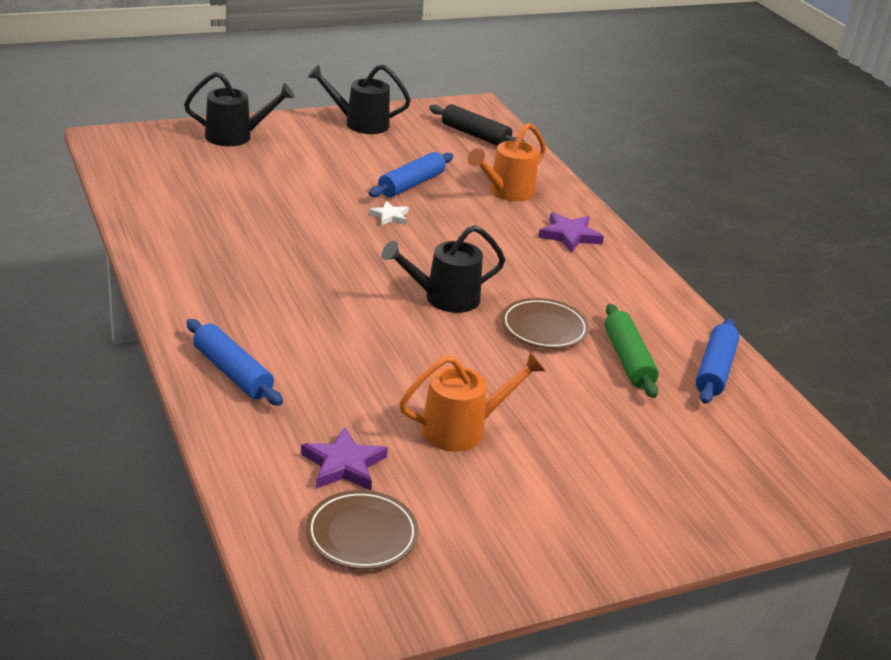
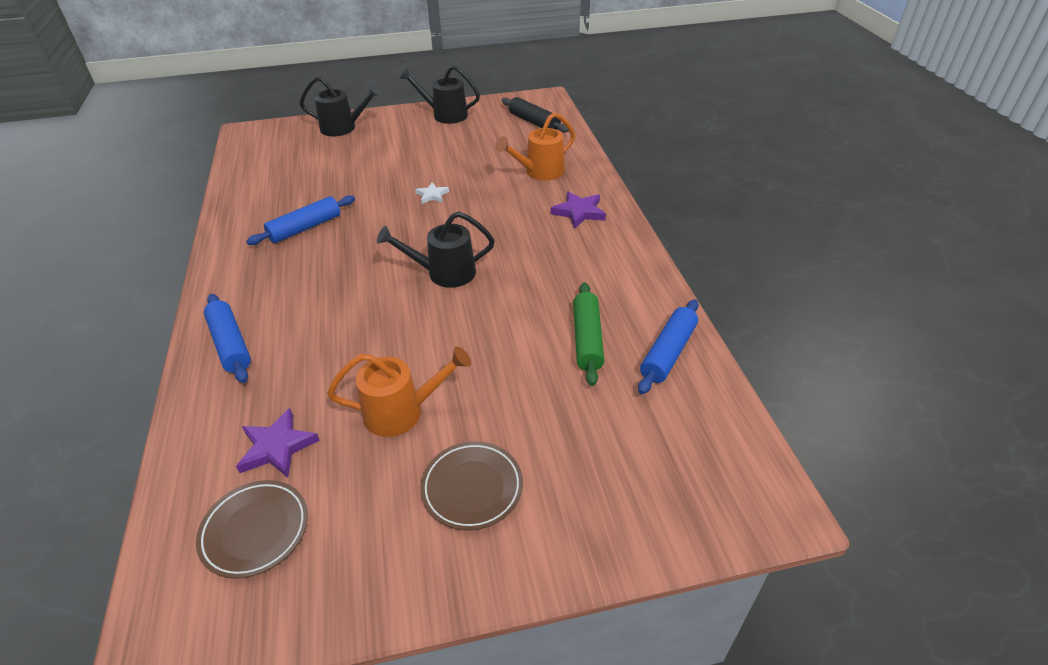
camera: 15 degrees right, 10 degrees up
(411, 184) = (463, 166): blue rolling pin -> blue rolling pin (305, 228)
(544, 328) = (521, 304): brown plate -> brown plate (472, 488)

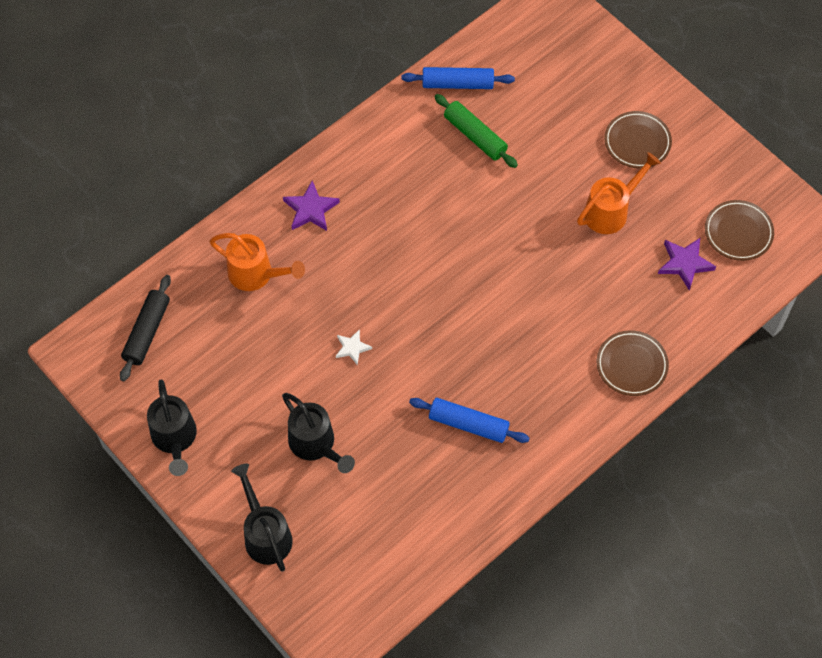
camera: 120 degrees left, 20 degrees up
(230, 344) = (631, 365): blue rolling pin -> brown plate
(403, 412) = (611, 211): orange watering can -> orange watering can turned 90 degrees clockwise
(443, 273) = (460, 269): black watering can -> black watering can (316, 445)
(587, 339) = (475, 136): green rolling pin -> green rolling pin turned 75 degrees clockwise

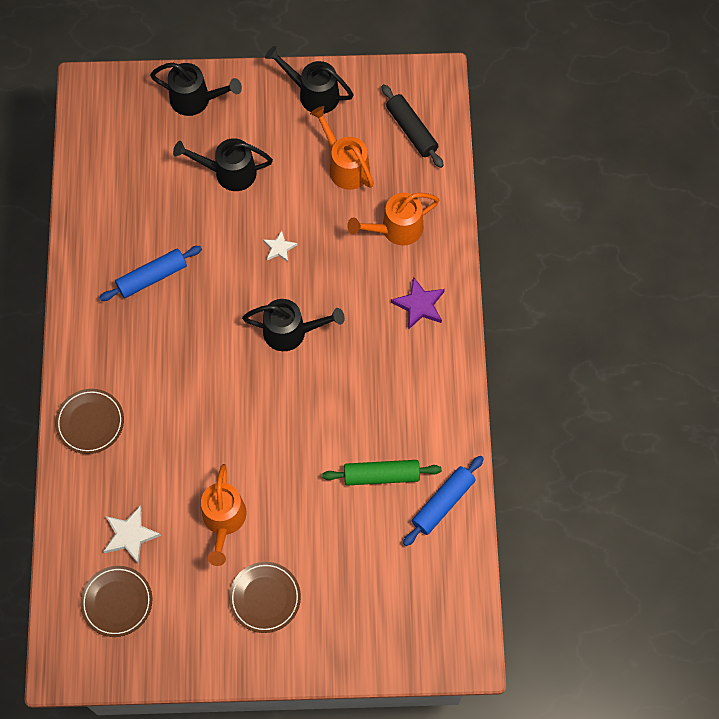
camera: 130 degrees right, 5 degrees up
(228, 357) = (345, 166): none -> orange watering can
(418, 281) = (291, 332): none -> black watering can
(685, 263) = (130, 535): purple star -> white star

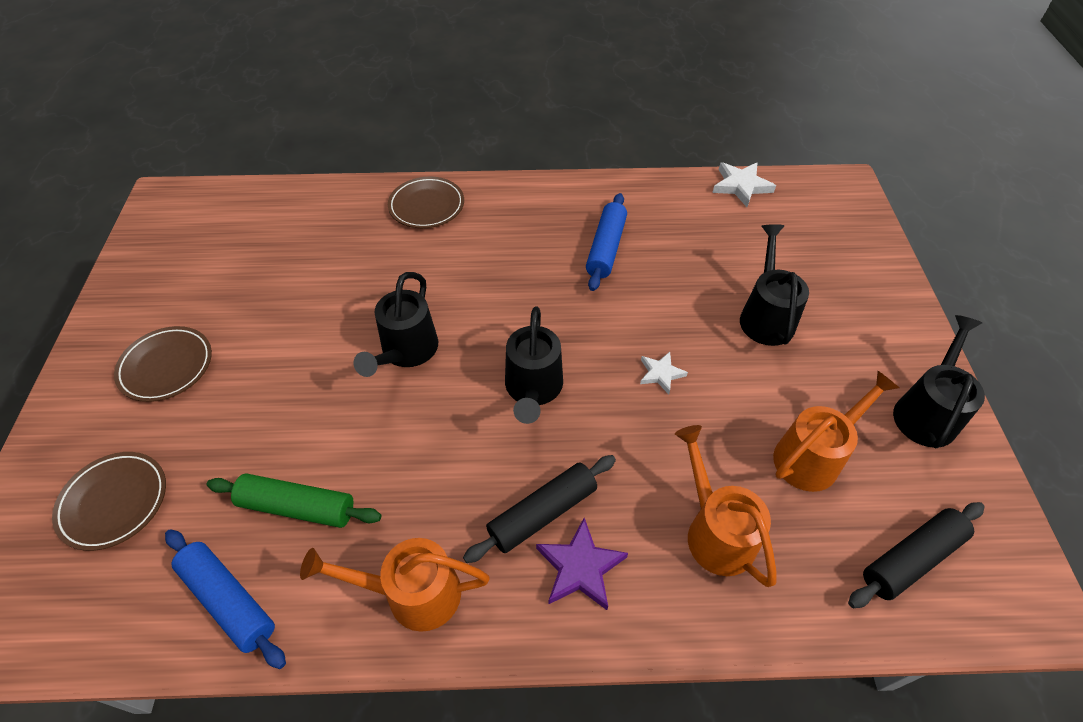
camera: 90 degrees right, 15 degrees down
(117, 602) = (215, 235): brown plate -> brown plate (114, 502)
(130, 535) = (287, 242): white star -> white star (741, 186)
(152, 277) = (605, 248): blue rolling pin -> blue rolling pin turned 45 degrees clockwise
(196, 100) = (864, 280): black watering can -> black watering can (406, 352)
(223, 521) = (280, 323): orange watering can -> orange watering can (411, 593)
(381, 475) = (298, 506): green rolling pin -> green rolling pin turned 75 degrees counterclockwise
(385, 326) = (542, 513): none -> black rolling pin

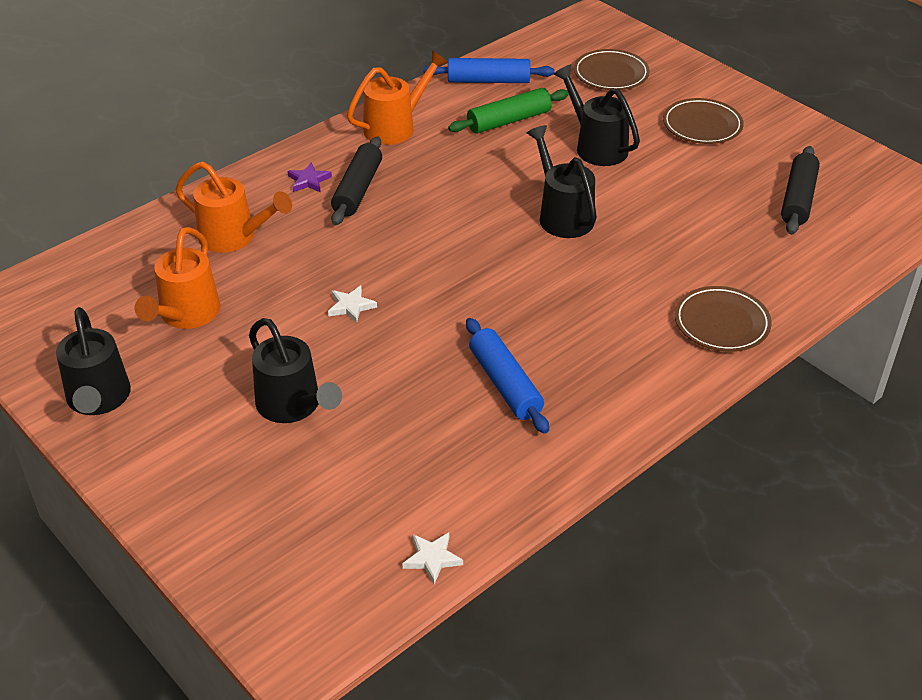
camera: 140 degrees right, 10 degrees down
(533, 390) = (439, 243): black watering can -> black watering can (596, 146)
(580, 567) = (309, 181): purple star -> purple star, size x0.64
(741, 186) = (432, 558): white star -> white star, size x0.64
(911, 558) = (84, 291): black rolling pin -> black rolling pin (798, 199)

